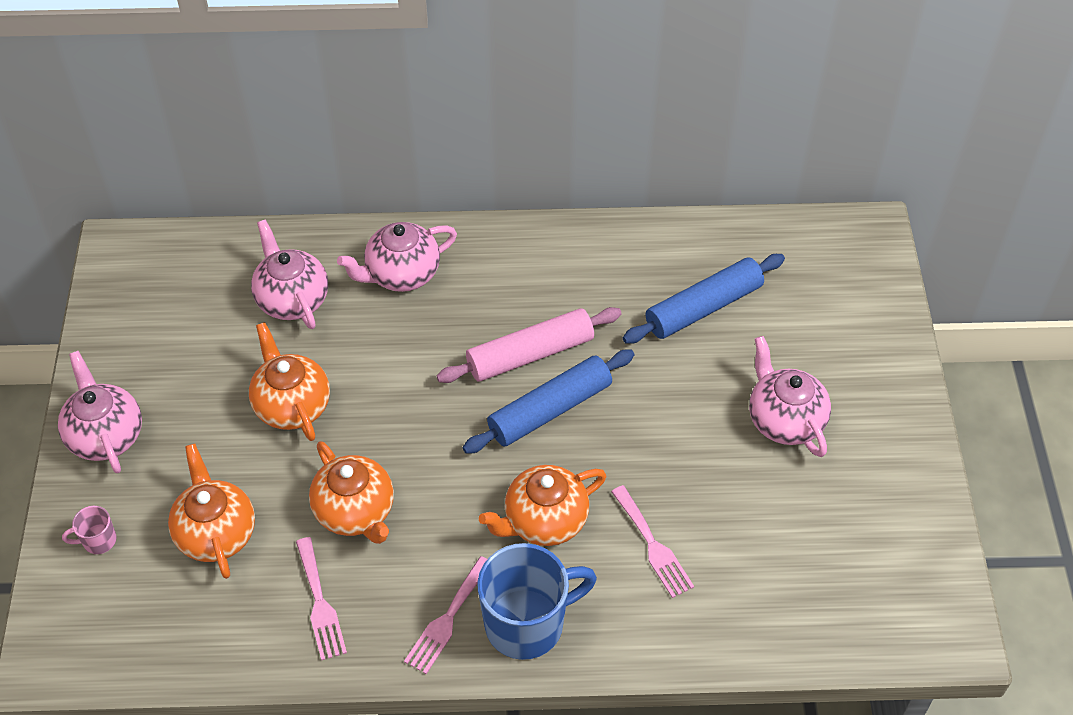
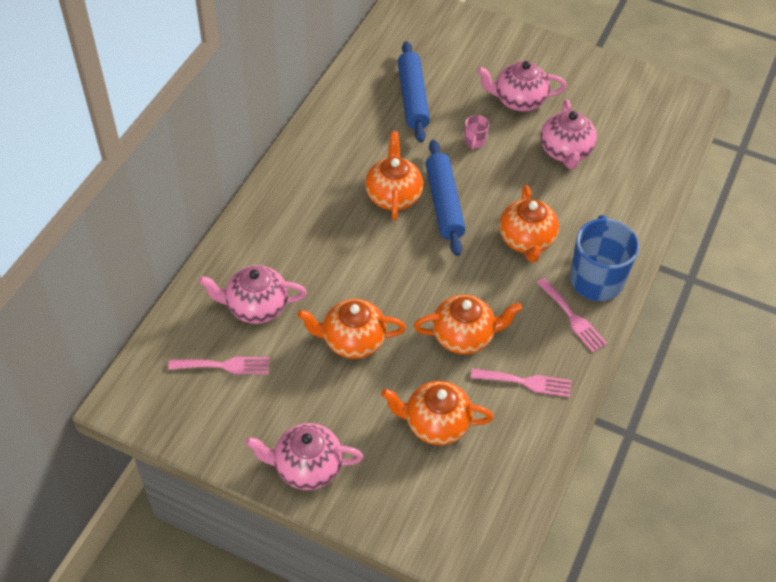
camera: 65 degrees left, 0 degrees up
(98, 540) = (401, 501): pink mug -> pink mug (474, 142)
(401, 274) = (278, 236): pink teapot -> pink teapot (565, 152)
(530, 354) = (393, 195): pink rolling pin -> orange teapot
(653, 545) = (572, 197): pink fork -> pink fork (224, 365)

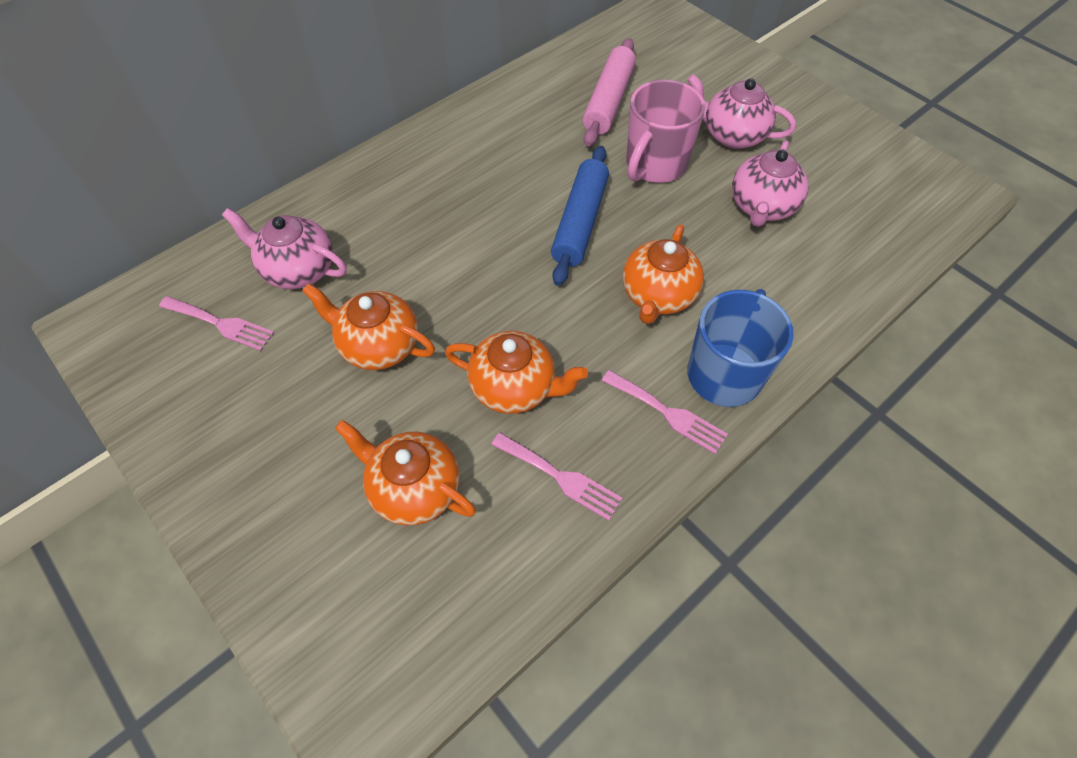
camera: 25 degrees right, 5 degrees up
(306, 467) = (226, 482): pink teapot -> none
(393, 195) = (526, 196): orange teapot -> none
(413, 98) = (609, 101): blue rolling pin -> pink rolling pin
(474, 142) = (654, 165): pink mug -> pink mug, size x2.29
(572, 318) = (668, 413): pink fork -> pink fork turned 45 degrees counterclockwise

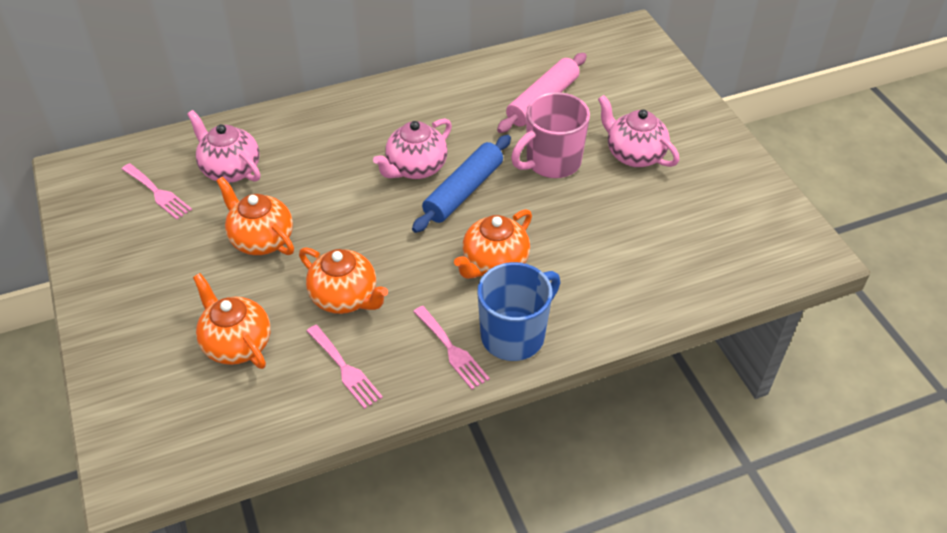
camera: 20 degrees right, 10 degrees down
(761, 207) = (623, 219): pink teapot -> pink teapot (415, 168)

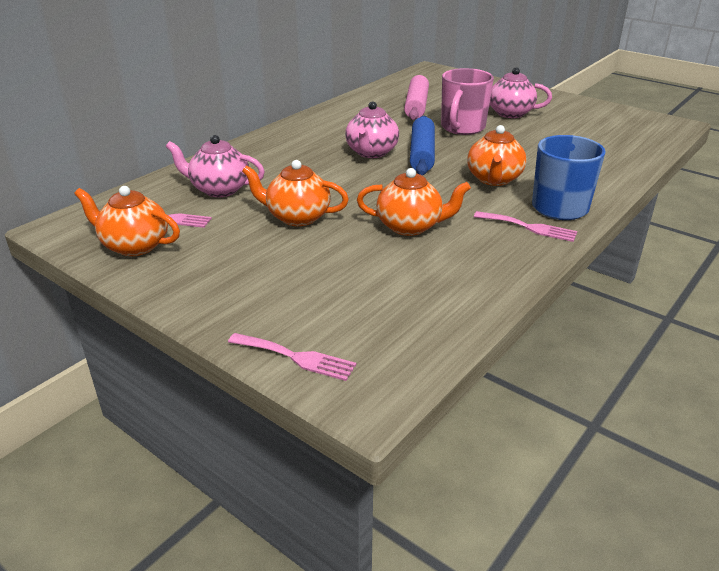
camera: 30 degrees left, 15 degrees down
(236, 344) = (355, 279): orange teapot -> orange teapot (134, 246)
(345, 369) = (465, 263): pink fork -> pink fork (296, 357)

